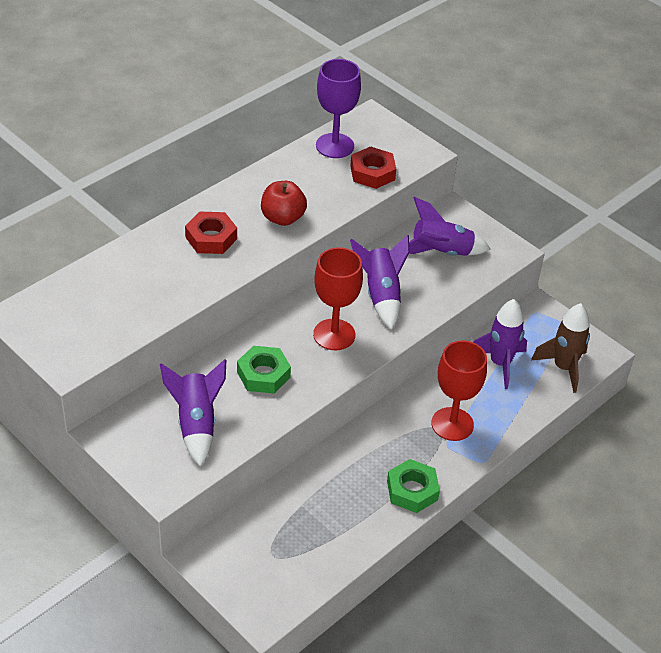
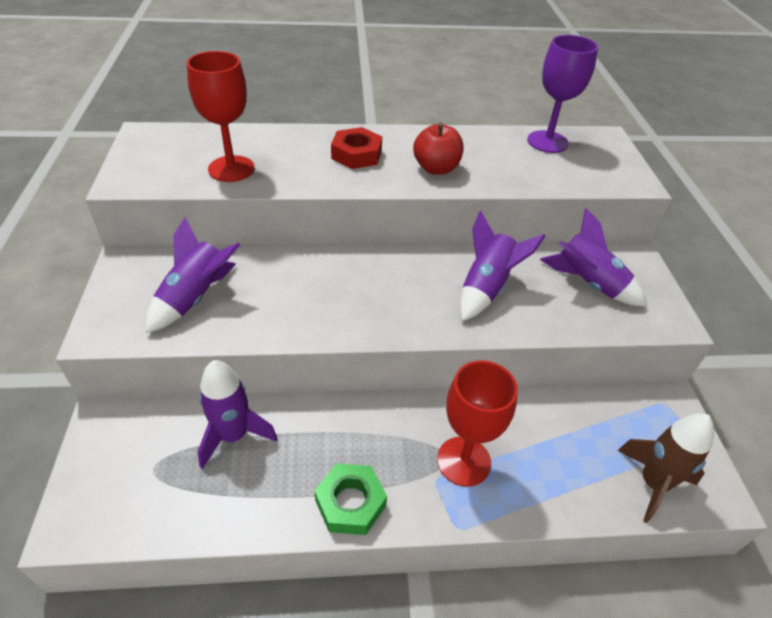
camera: 40 degrees right, 0 degrees up
(263, 374) = (301, 292): green nut -> none
(334, 334) = (403, 296): red goblet -> red goblet (231, 169)
(372, 173) = (562, 174): red nut -> none
(500, 363) = (576, 432): purple rocket -> purple rocket (234, 435)

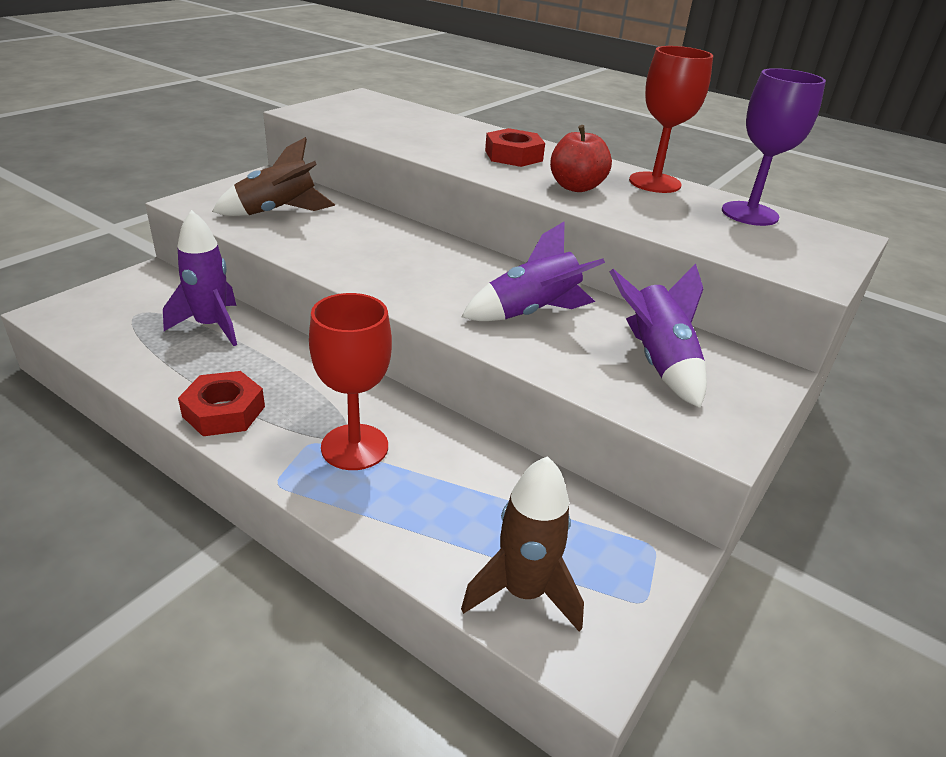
camera: 40 degrees right, 10 degrees down
(195, 297) = (277, 212): purple rocket -> brown rocket
(231, 169) = (390, 130): red goblet -> red goblet (654, 183)
(350, 503) = (224, 411): green nut -> red nut

